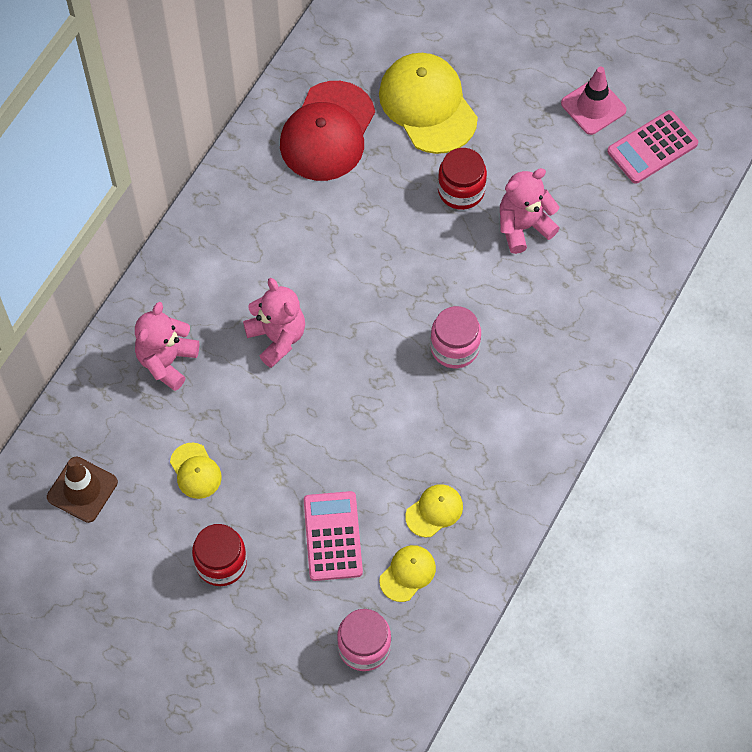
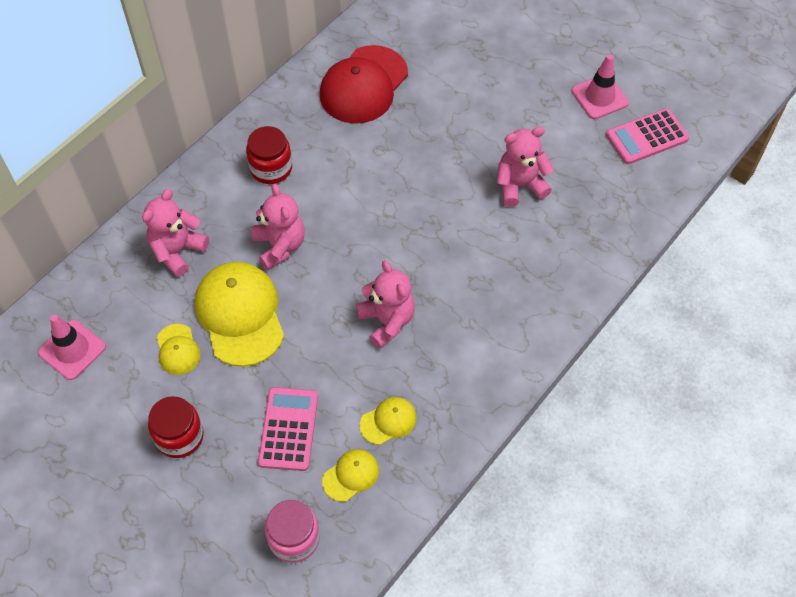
camera: 10 degrees right, 5 degrees down
(82, 489) = (72, 350): brown traffic cone -> pink traffic cone
(410, 403) = (387, 321): none -> pink teddy bear
(428, 105) = (455, 76): yellow cap -> yellow cap (240, 314)
(454, 347) = (437, 278): pink jar -> none
(461, 190) = (470, 148): red jar -> red jar (271, 168)

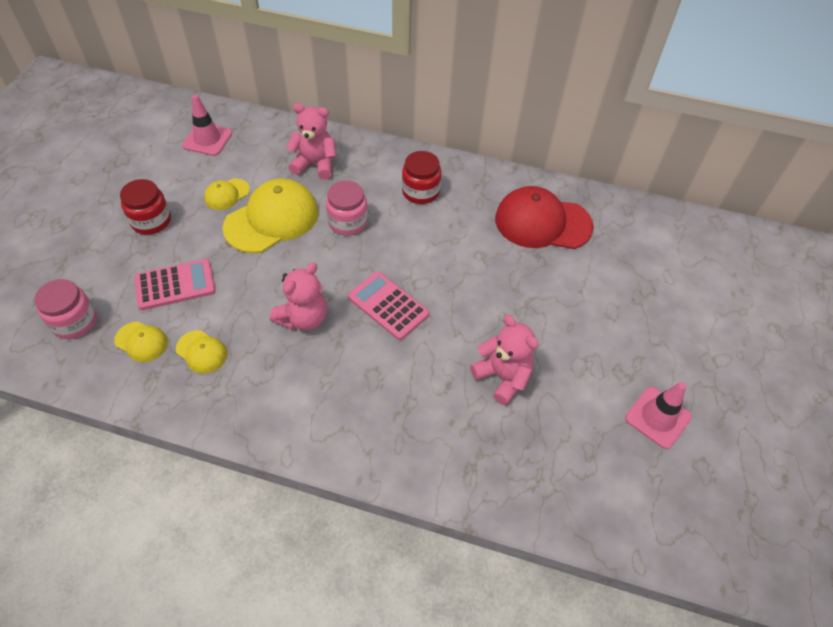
camera: 65 degrees right, 5 degrees down
(280, 246) = (347, 222): pink teddy bear -> pink jar
(647, 137) = (635, 481): pink calculator -> pink calculator (388, 306)

